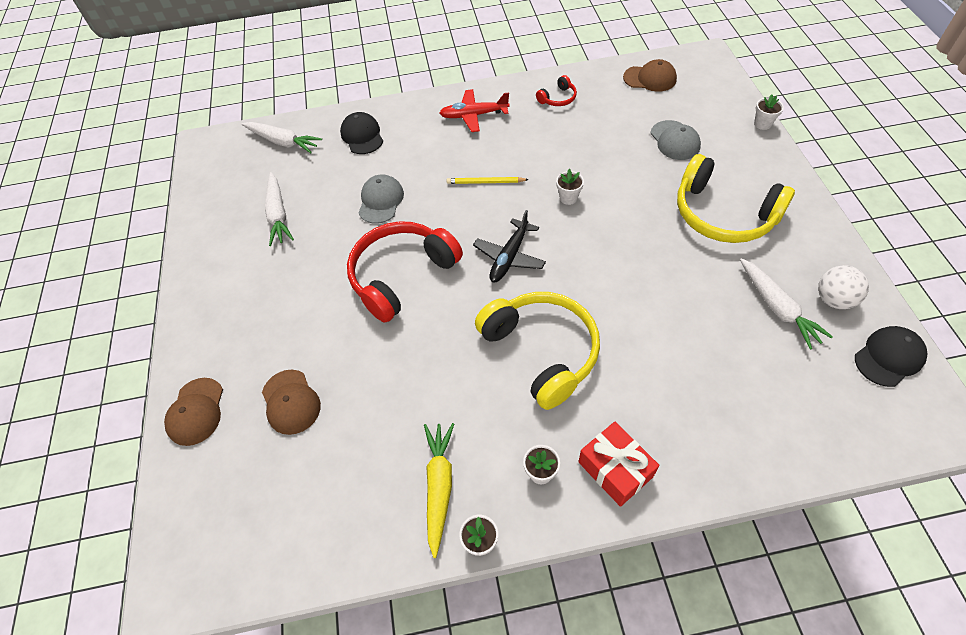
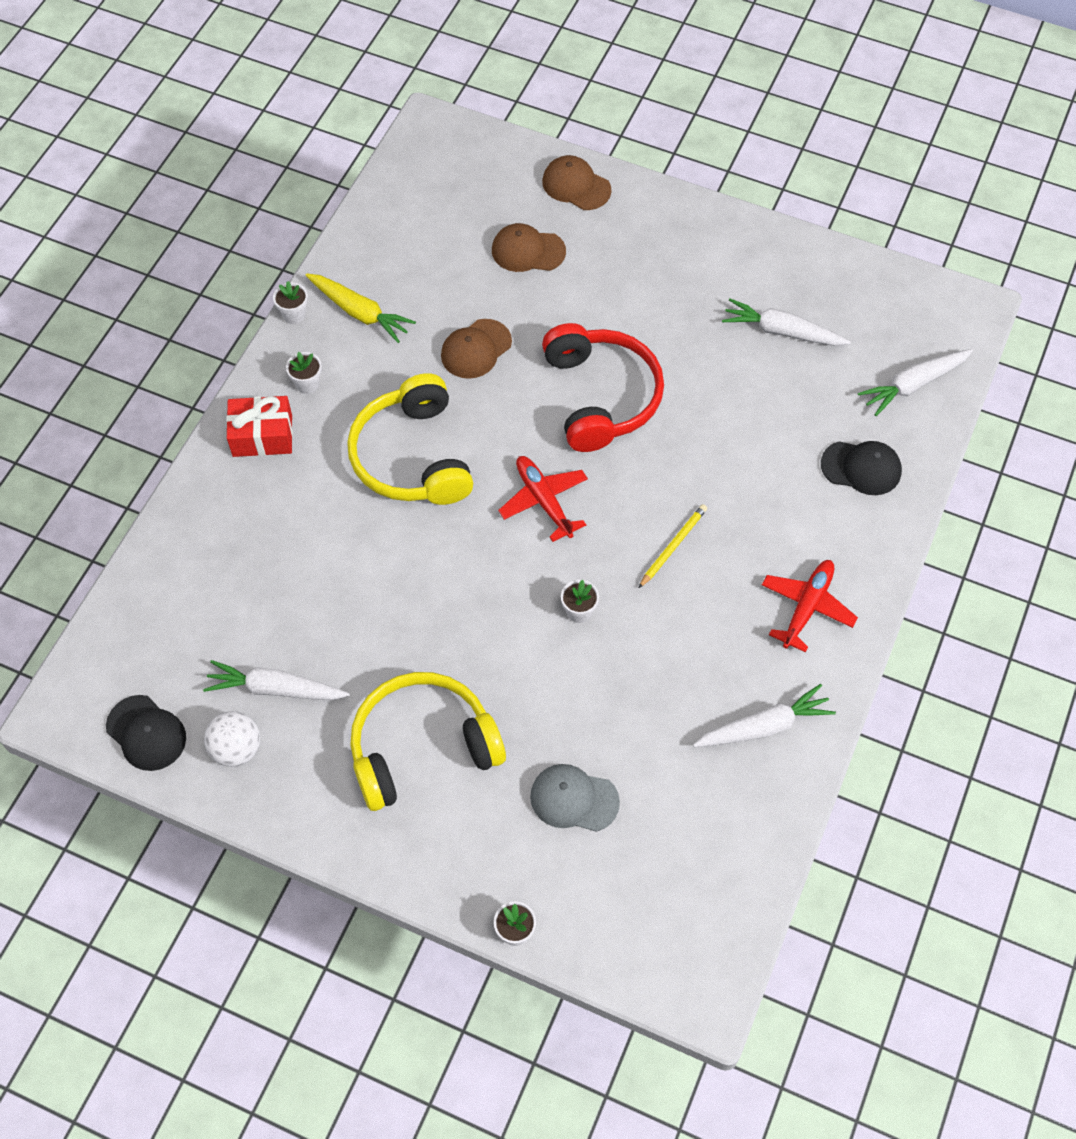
camera: 120 degrees right, 5 degrees up
(381, 201) = (727, 431): grey cap -> none
(509, 257) = (544, 501): black plane -> red plane
(542, 351) = (412, 457): yellow headphones -> yellow headphones turned 75 degrees clockwise
(558, 98) = (764, 726): red headphones -> white carrot
(650, 78) = (715, 873): brown cap -> brown cap (476, 349)
(889, 357) = (146, 733): black cap -> black cap turned 45 degrees counterclockwise

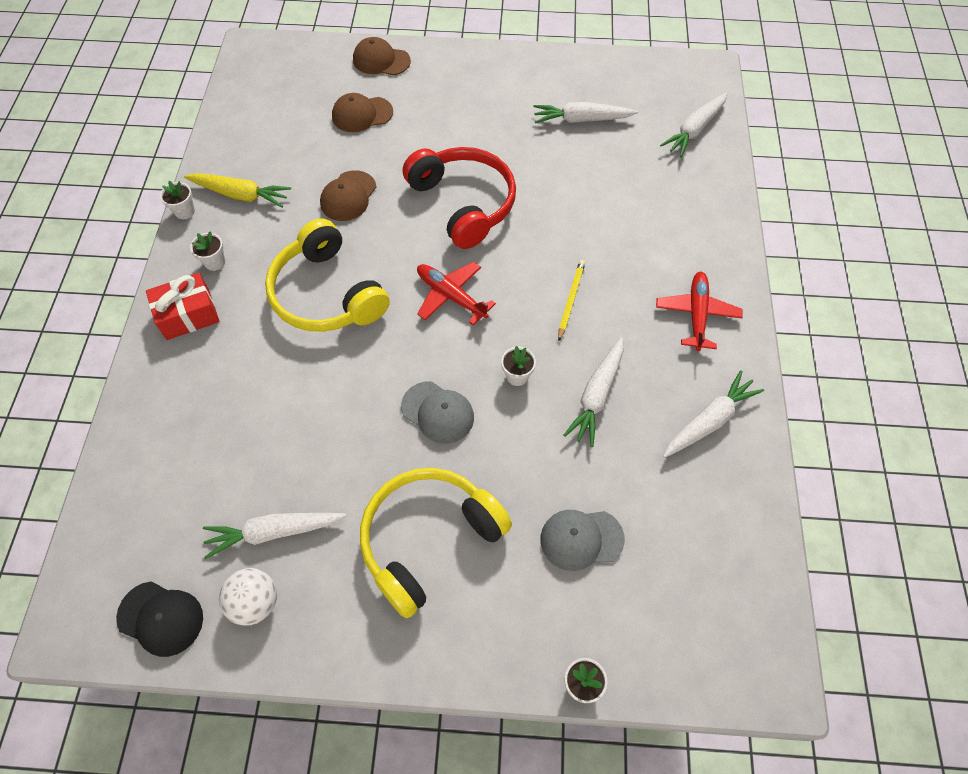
camera: 20 degrees left, 0 degrees up
(480, 623) = (438, 412): none -> grey cap
(654, 660) = (597, 396): none -> white carrot
(861, 468) = (686, 198): black cap -> none

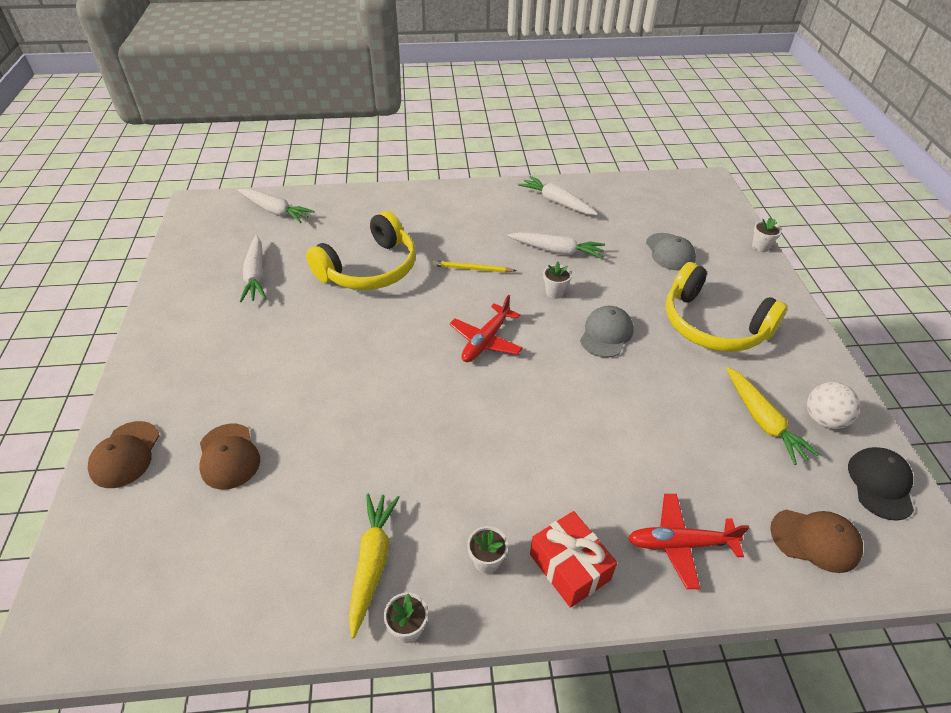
camera: 100 degrees left, 15 degrees down
(274, 532) = (763, 421): white carrot -> yellow carrot
(326, 294) = (506, 436): yellow headphones -> yellow headphones (370, 269)
(348, 196) = (367, 444): brown cap -> brown cap (815, 540)
(464, 203) = (370, 345): red headphones -> none
(696, 315) = (470, 208): red plane -> red plane (681, 544)

